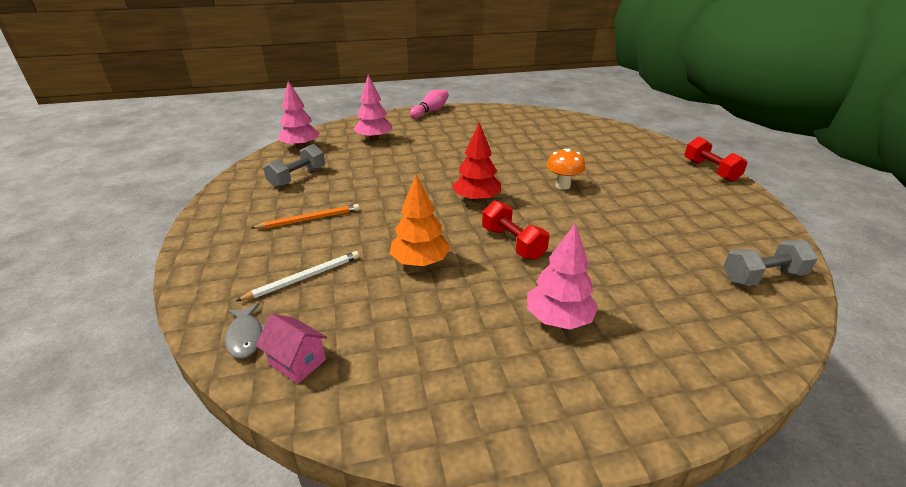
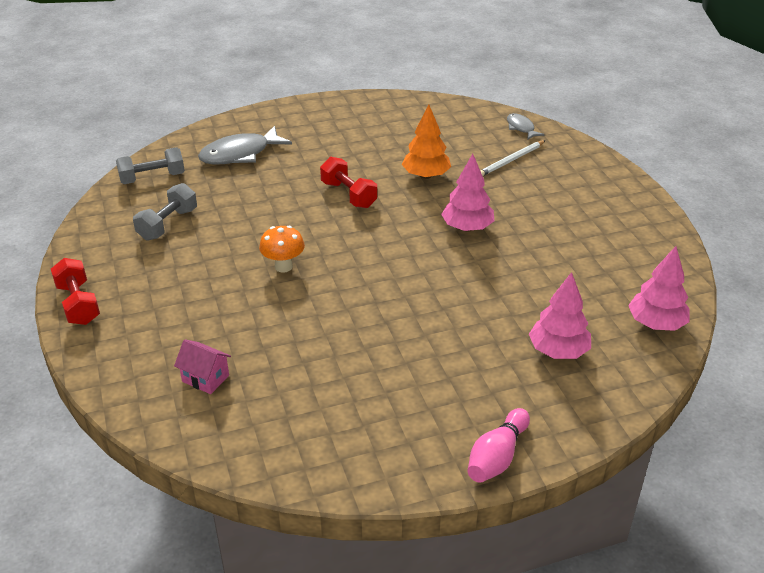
camera: 175 degrees right, 5 degrees up
(297, 178) = (606, 262): grey dumbbell -> grey dumbbell (168, 224)
(297, 362) = (480, 119): pink house -> pink house (205, 378)
(309, 219) = (547, 208): orange pencil -> none
(476, 199) = (385, 241): red tree -> none
(558, 319) = (321, 145): pink tree -> pink tree (467, 228)
(672, 309) = (240, 154): none -> grey fish

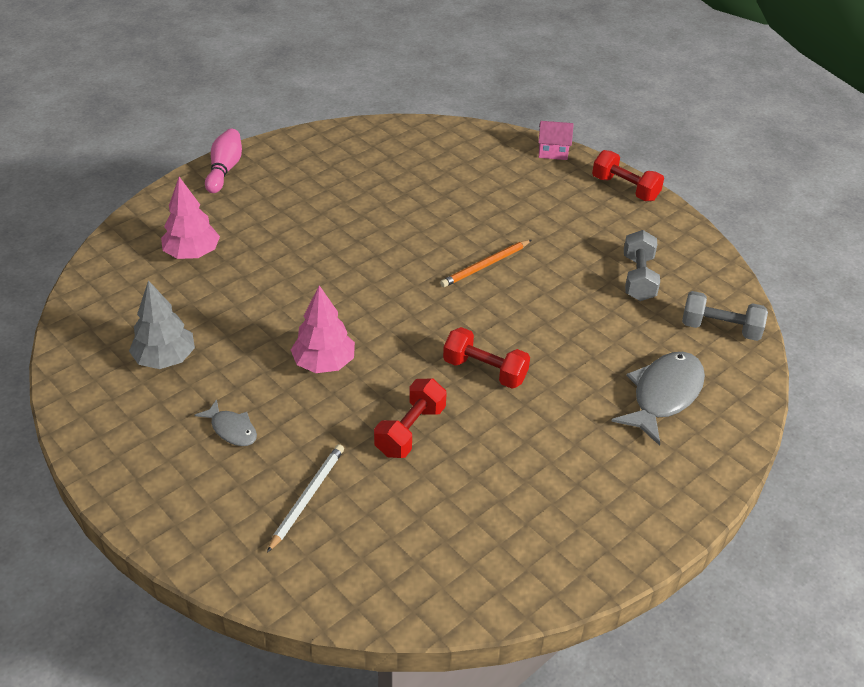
camera: 155 degrees right, 5 degrees up
(152, 178) = (720, 329): grey dumbbell -> grey dumbbell turned 60 degrees clockwise
(205, 378) = (469, 165): pink house -> pink house (553, 152)
(283, 266) = (485, 265): orange mushroom -> orange pencil
(426, 176) = (410, 430): orange tree -> red dumbbell
(521, 128) = (314, 582): grey fish -> grey fish (232, 429)
(596, 261) = (165, 359): none -> grey tree
(656, 324) = (99, 303): pink tree -> none

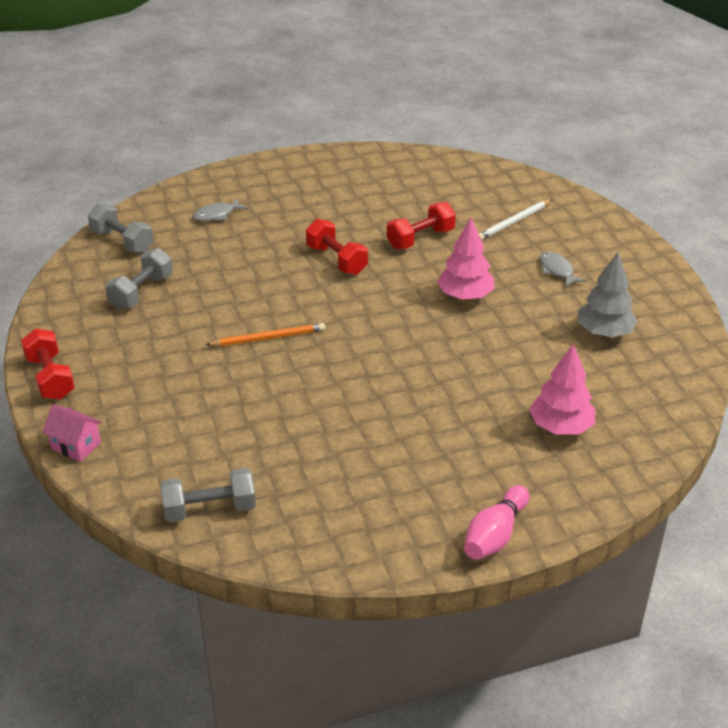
camera: 155 degrees left, 5 degrees down
(427, 139) = (210, 509): none -> grey dumbbell
(663, 395) = (217, 215): grey fish -> grey fish, size x0.54

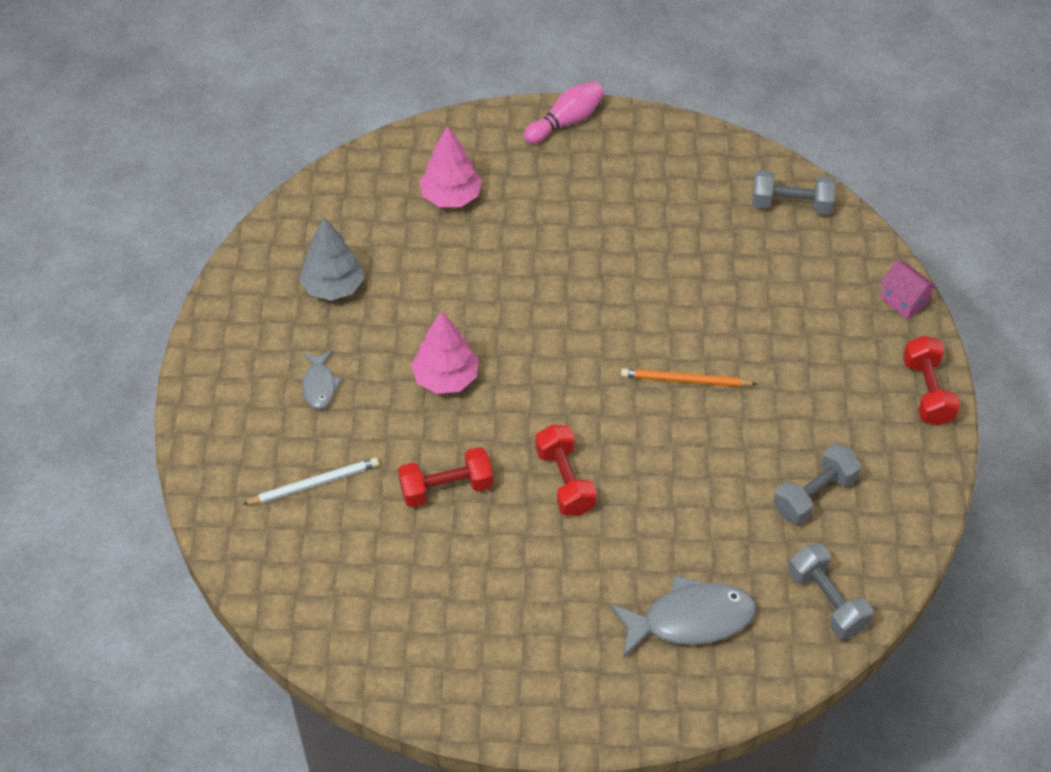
camera: 160 degrees left, 15 degrees up
(217, 215) = (690, 620): grey fish -> grey fish, size x1.85

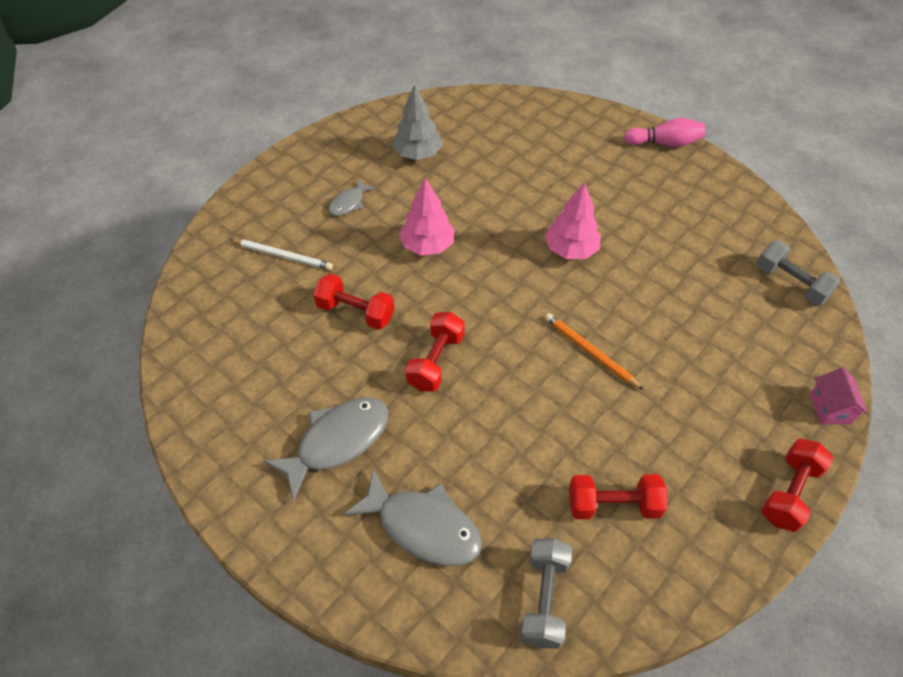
camera: 40 degrees right, 0 degrees up
(451, 196) = (542, 145): pink tree -> pink tree (570, 250)
(553, 609) = (337, 442): none -> grey fish
(814, 495) = (613, 504): grey dumbbell -> red dumbbell

